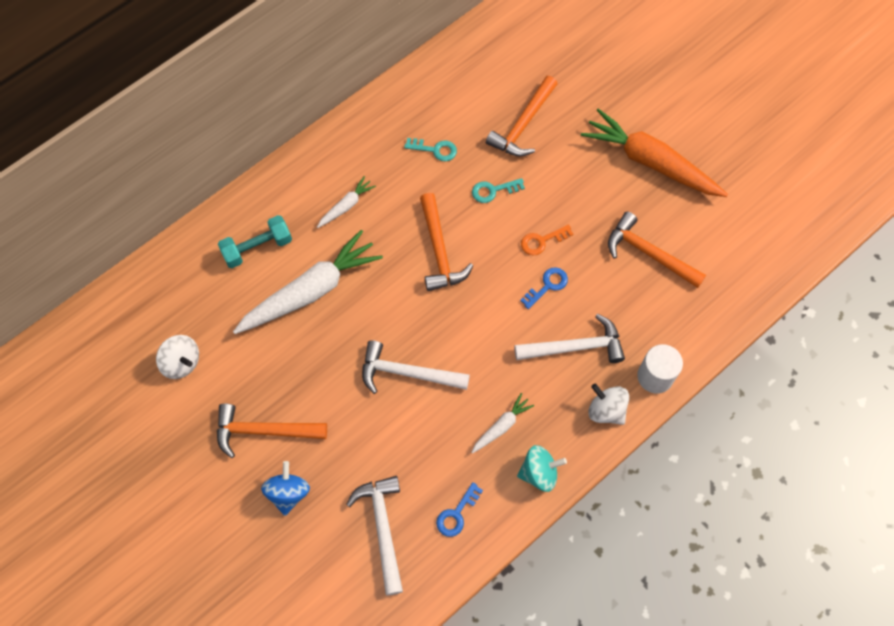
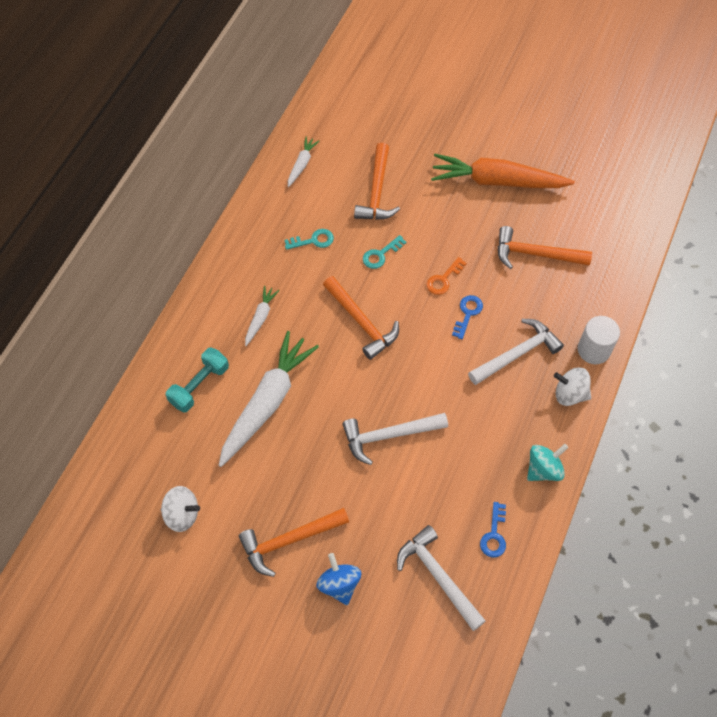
camera: 25 degrees left, 5 degrees down
(501, 426) = (492, 445): white carrot -> white carrot (301, 164)

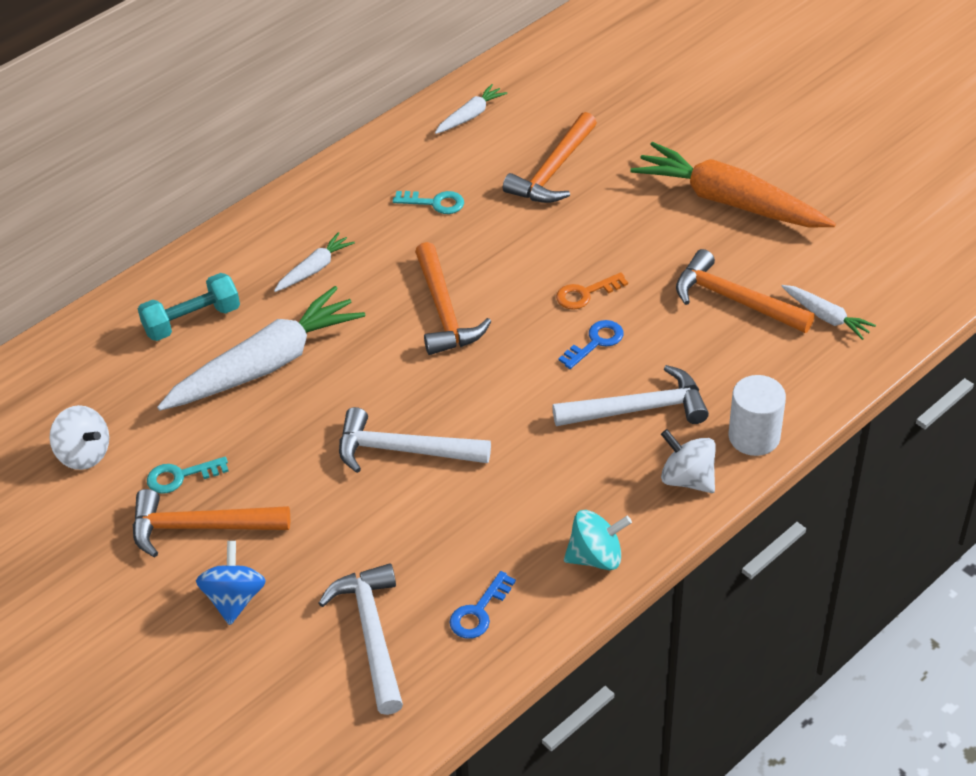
camera: 25 degrees right, 15 degrees down
(381, 254) = (516, 242): turquoise key -> turquoise key (181, 476)
(594, 249) = (826, 317): none -> white carrot

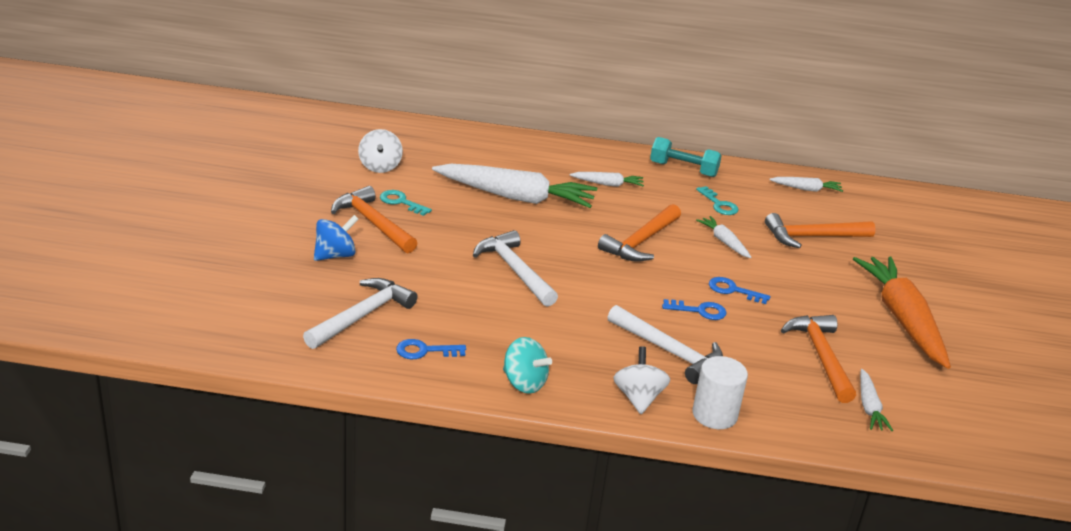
camera: 45 degrees right, 15 degrees down
(192, 320) = (515, 161): turquoise dumbbell -> turquoise dumbbell (683, 169)
(502, 245) = (724, 242): none -> white carrot
(586, 293) = (733, 290): orange key -> blue key

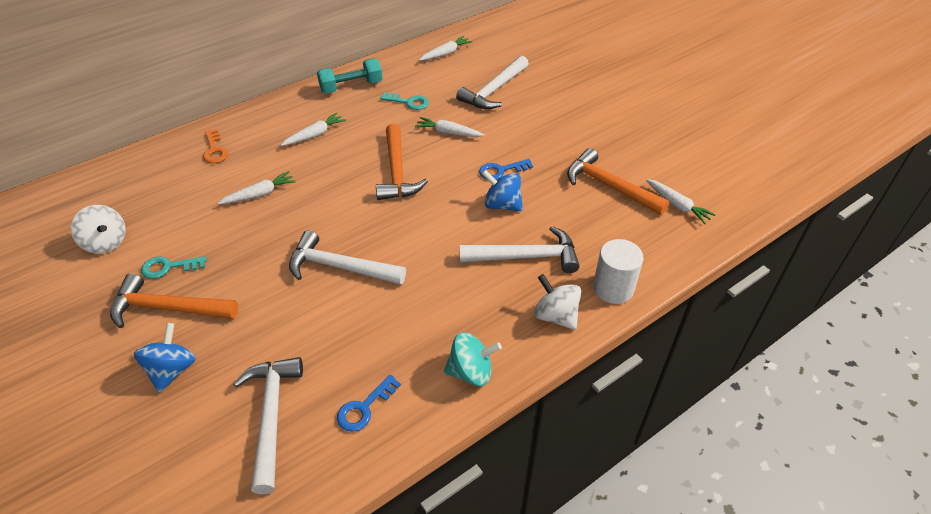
camera: 40 degrees left, 15 degrees up
(516, 197) = (259, 194): white carrot -> white carrot, size x0.46
(519, 154) = (215, 150): none -> orange key
(699, 311) = (502, 205): blue key -> blue spinning top
(813, 237) = (494, 90): orange hammer -> white hammer
(902, 319) = (613, 121): orange carrot -> none

